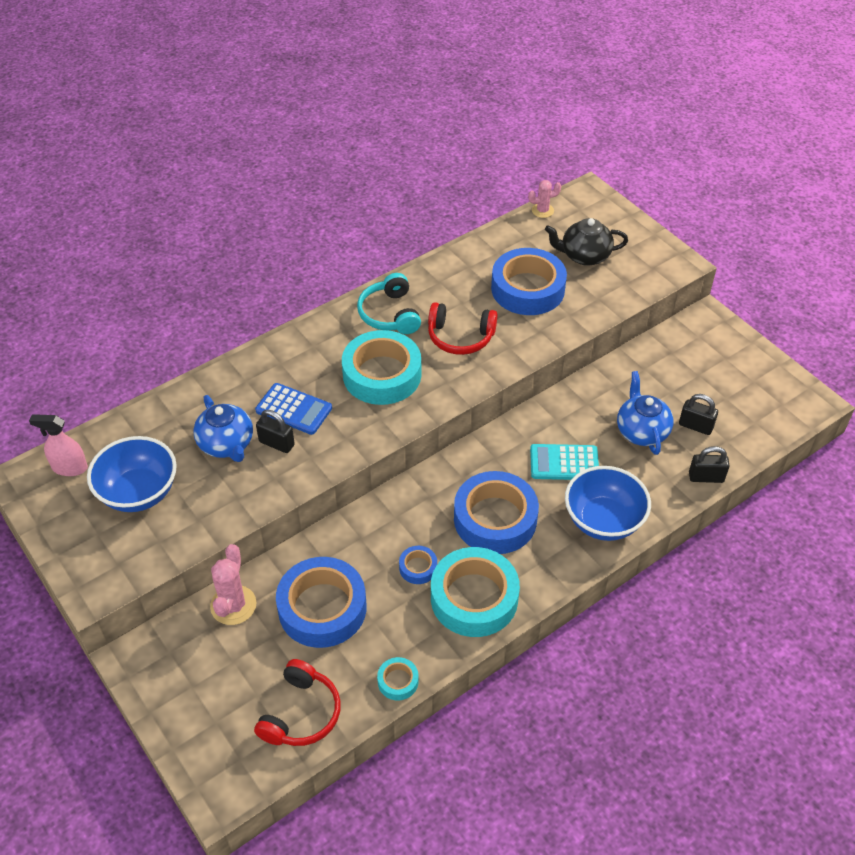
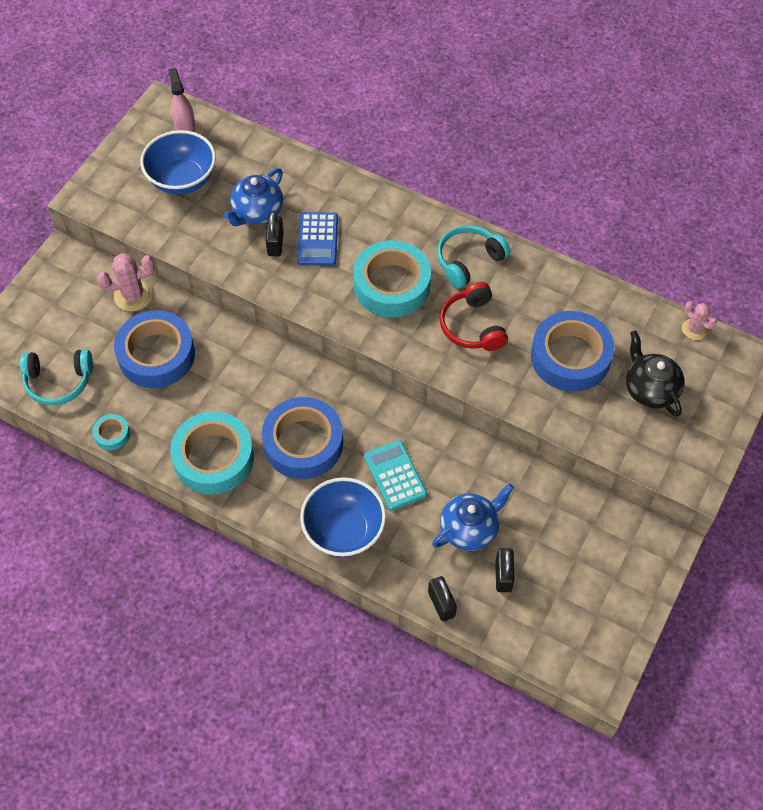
camera: 65 degrees right, 10 degrees up
(301, 713) = (58, 381): red headphones -> turquoise headphones
(418, 567) = (225, 405): blue tape -> none

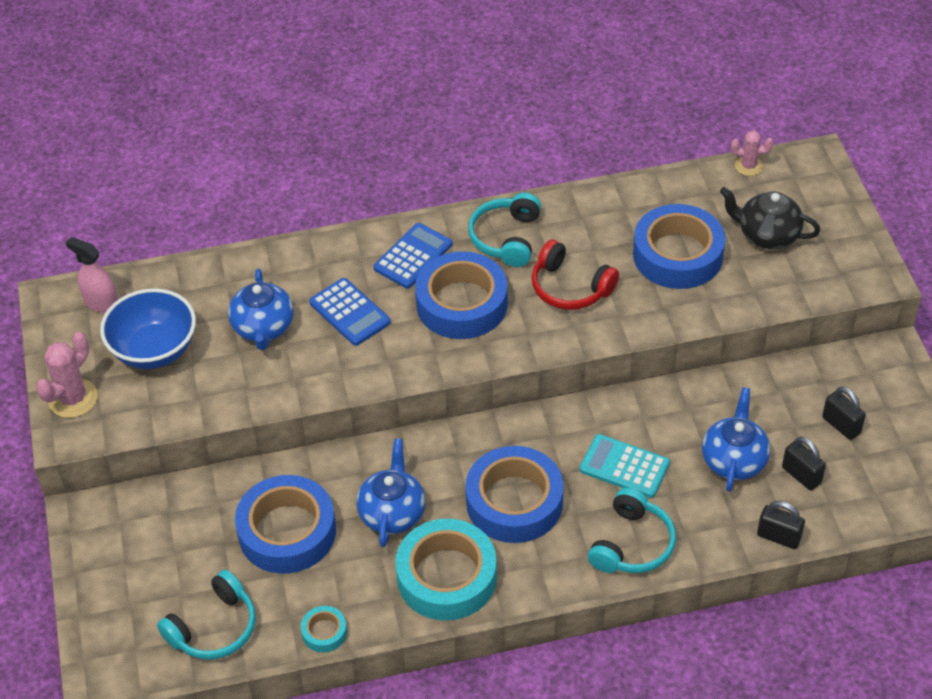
camera: 40 degrees left, 10 degrees down
(133, 295) = (202, 497): pink cactus -> pink cactus (73, 398)
(226, 391) = (392, 513): none -> blue teapot
(275, 244) = (314, 343): black padlock -> black padlock (841, 425)
(344, 530) = (632, 544): blue bowl -> turquoise headphones
(391, 285) = (461, 303): turquoise tape -> blue tape
(396, 230) = (413, 256): none -> blue calculator

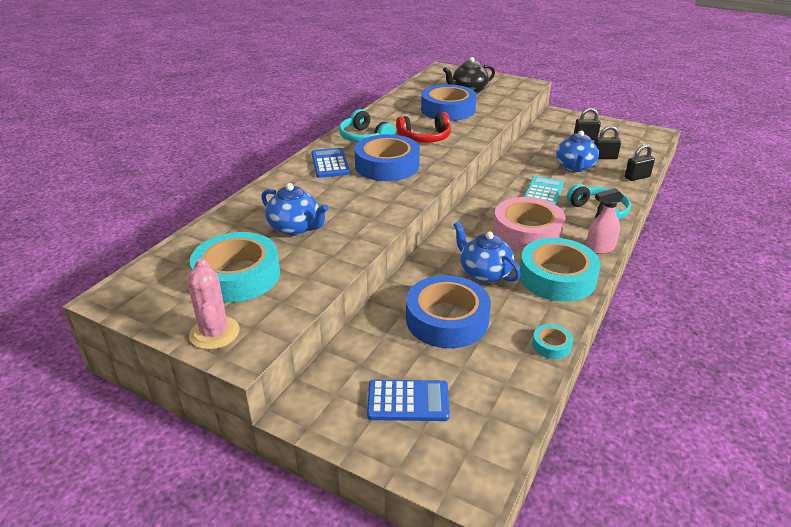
camera: 50 degrees left, 15 degrees down
(101, 302) = (156, 278): pink spray bottle -> pink spray bottle (599, 248)
(154, 350) = (237, 276): blue bowl -> turquoise tape
(214, 628) = (493, 395): turquoise headphones -> none
(349, 312) = (335, 197): blue calculator -> blue calculator (408, 401)
(514, 502) = (527, 232): blue tape -> pink tape
(624, 467) = (543, 193): turquoise calculator -> turquoise calculator turned 135 degrees clockwise
(733, 460) = (575, 167): blue teapot -> blue teapot turned 135 degrees counterclockwise
(748, 166) = (422, 79): pink cactus -> none

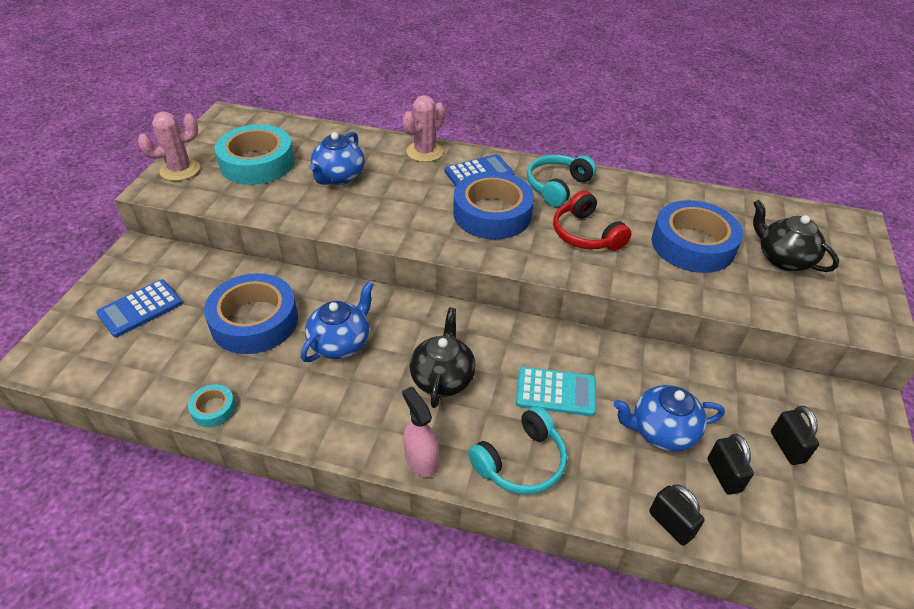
camera: 75 degrees right, 10 degrees up
(282, 183) = (424, 152): none -> pink cactus
(408, 401) = (140, 308): blue calculator -> blue calculator turned 60 degrees clockwise
(527, 232) = (442, 378): pink tape -> black teapot
(557, 277) = (343, 412): turquoise tape -> none

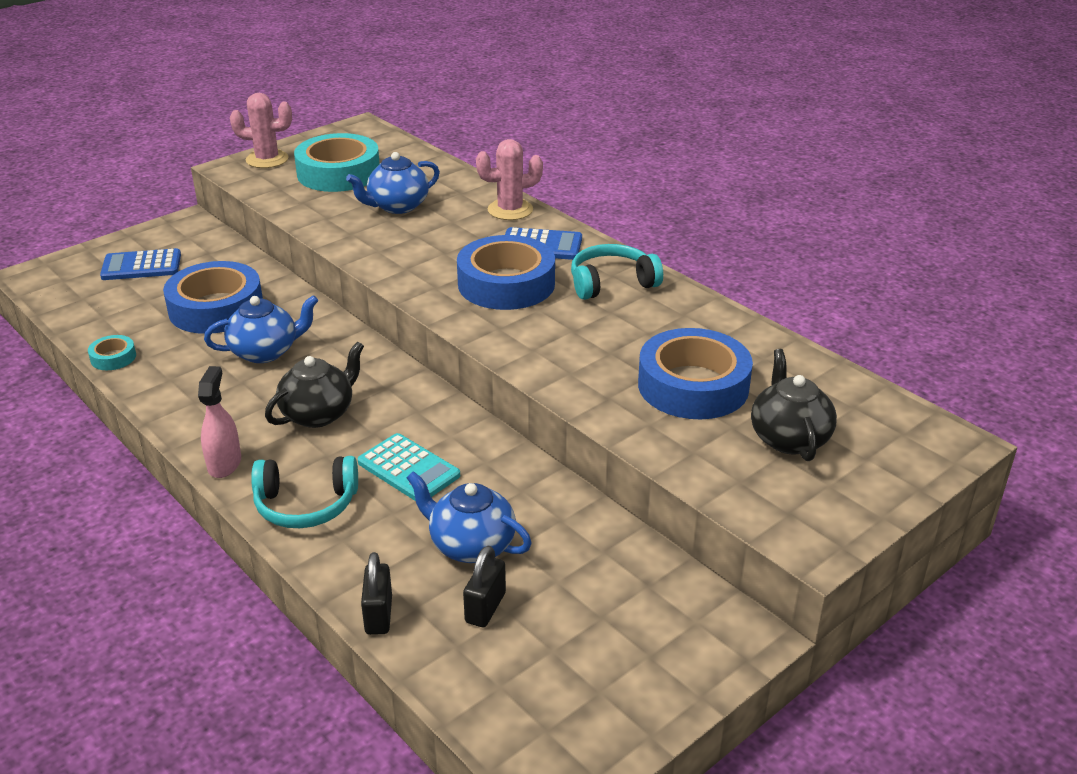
camera: 35 degrees right, 10 degrees down
(586, 234) = (581, 334): red headphones -> none
(787, 447) = (589, 621): black padlock -> none

